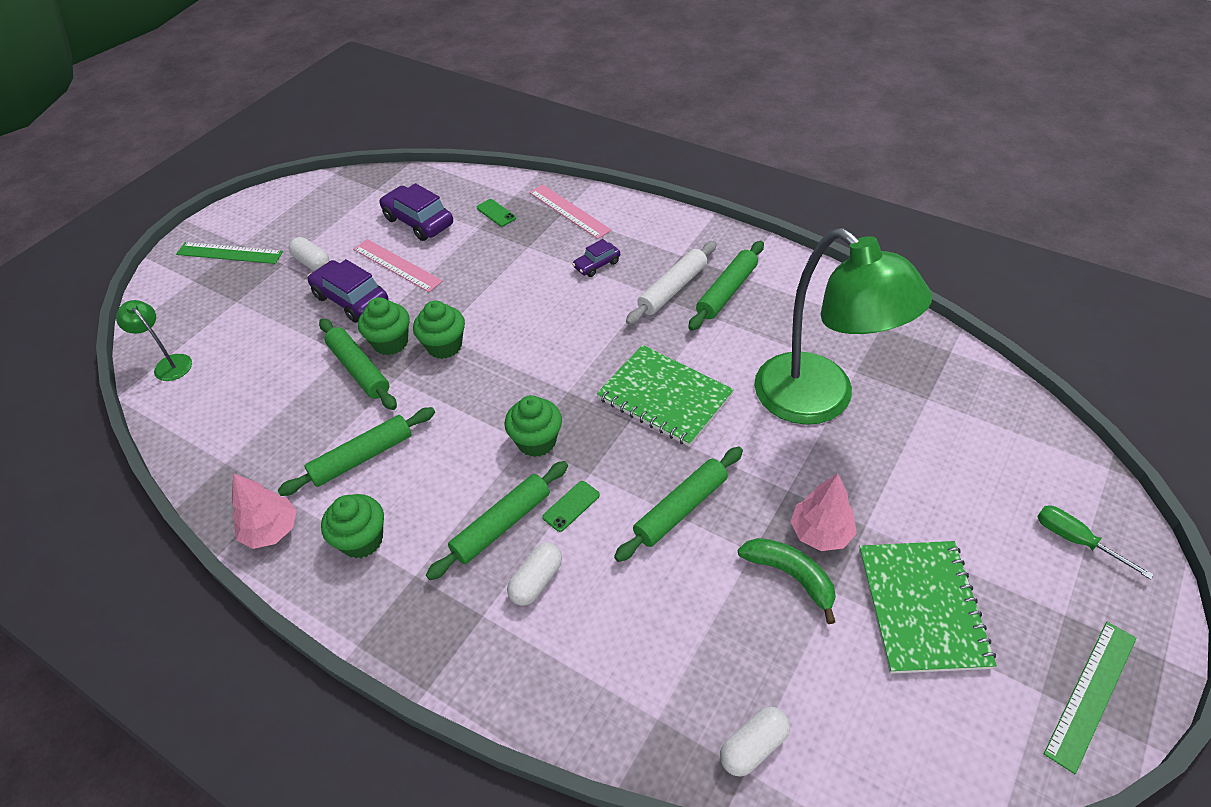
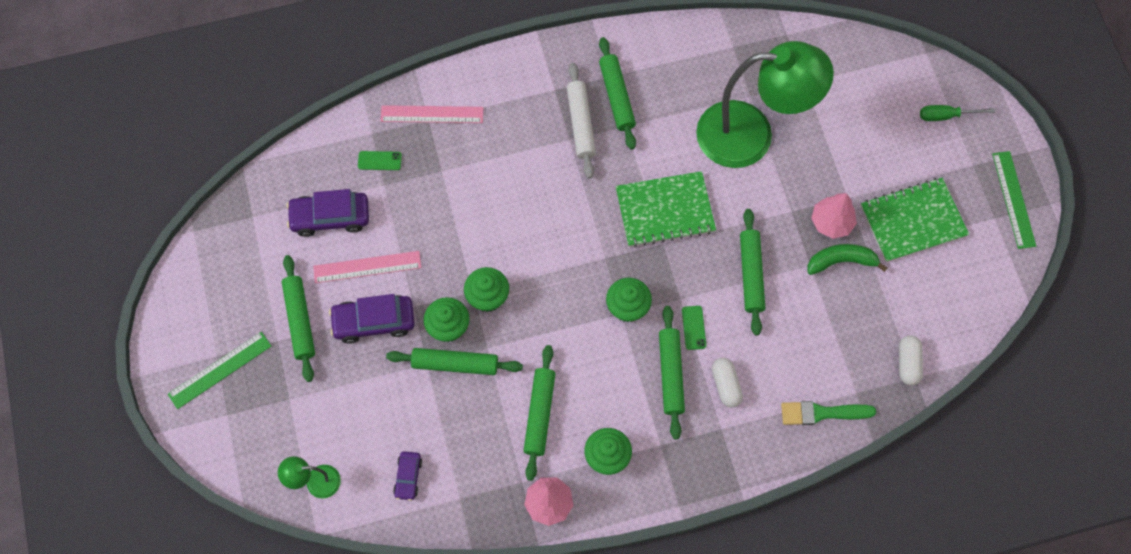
camera: 50 degrees left, 20 degrees up
(312, 263) = (299, 320): white capsule -> green rolling pin
(596, 701) = (822, 413): none -> green brush
(597, 265) = (508, 146): purple car -> purple car (408, 477)
(922, 607) = (913, 221): green notebook -> green notebook turned 60 degrees counterclockwise

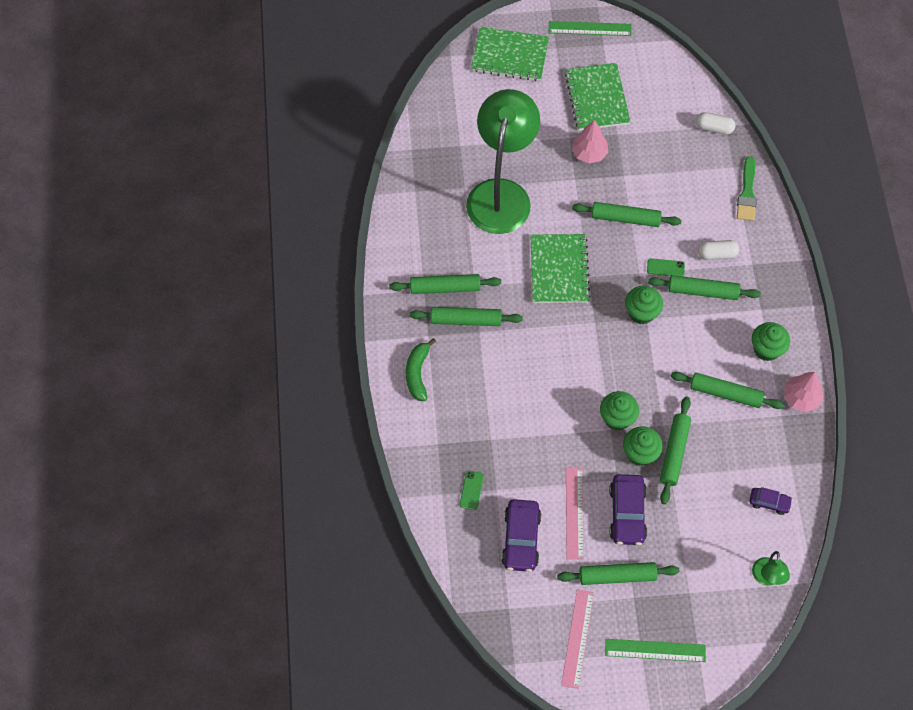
camera: 80 degrees left, 5 degrees down
(220, 370) = (655, 650): green ruler -> green ruler turned 60 degrees counterclockwise
(432, 114) = (433, 440): pink ruler -> pink ruler (577, 638)
(581, 124) = (466, 320): white rolling pin -> green rolling pin
(841, 261) = (623, 153): green banana -> green banana (417, 373)
(945, 116) = (510, 55): green screwdriver -> green notebook

